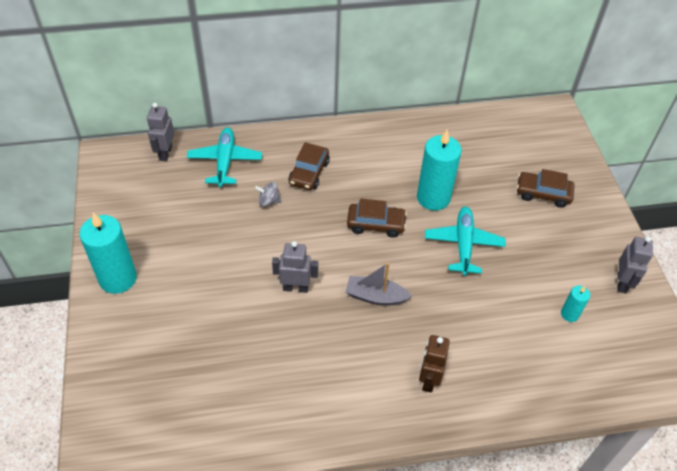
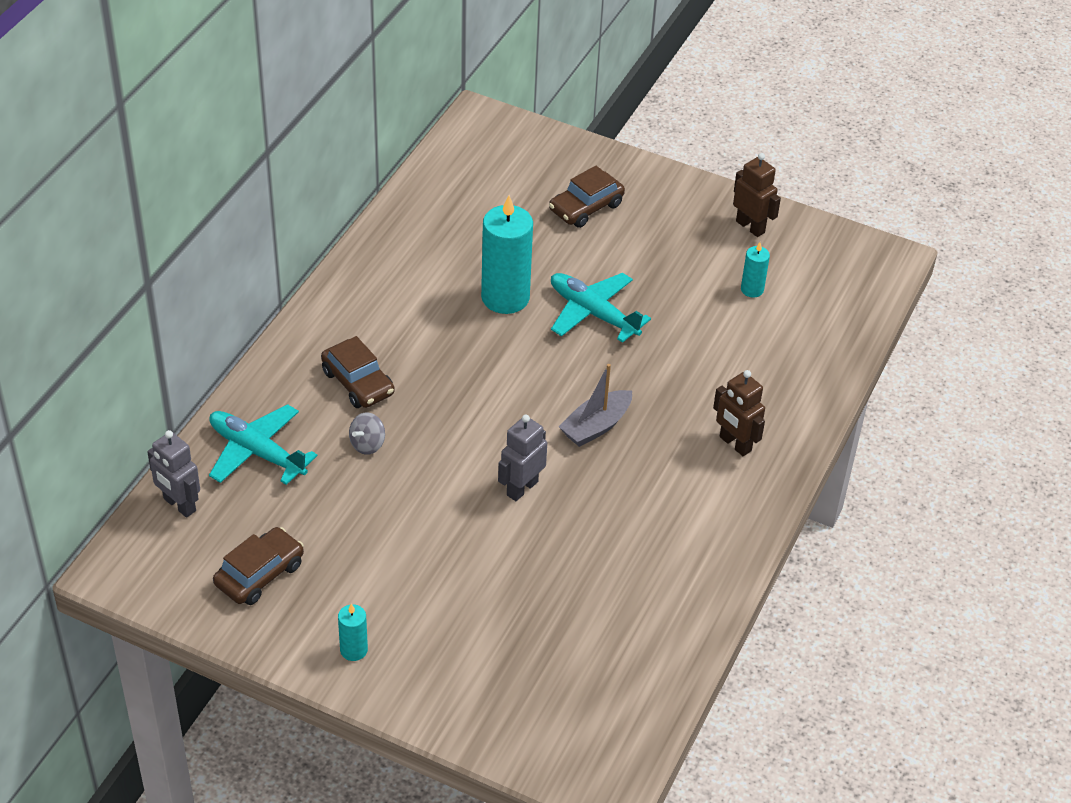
camera: 55 degrees left, 5 degrees down
(118, 278) = (354, 650): turquoise candle -> turquoise candle, size x0.48
(376, 224) = (496, 368): brown car -> brown car (259, 574)
(622, 283) = (750, 227): grey robot -> brown robot

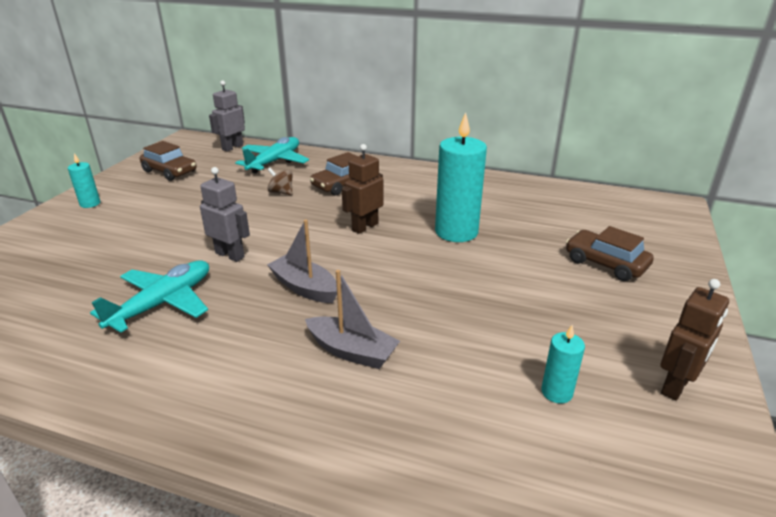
camera: 85 degrees right, 15 degrees down
(367, 444) = (281, 192): grey spinning top -> brown spinning top
(593, 313) = (458, 276): turquoise plane -> turquoise plane (163, 303)
(695, 398) = (352, 351): none -> grey boat
(735, 444) = (281, 387): brown robot -> brown robot (365, 227)

